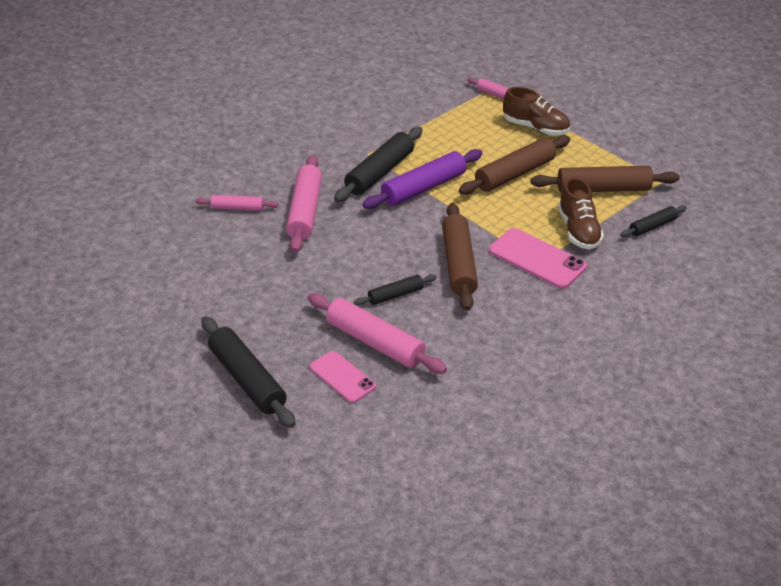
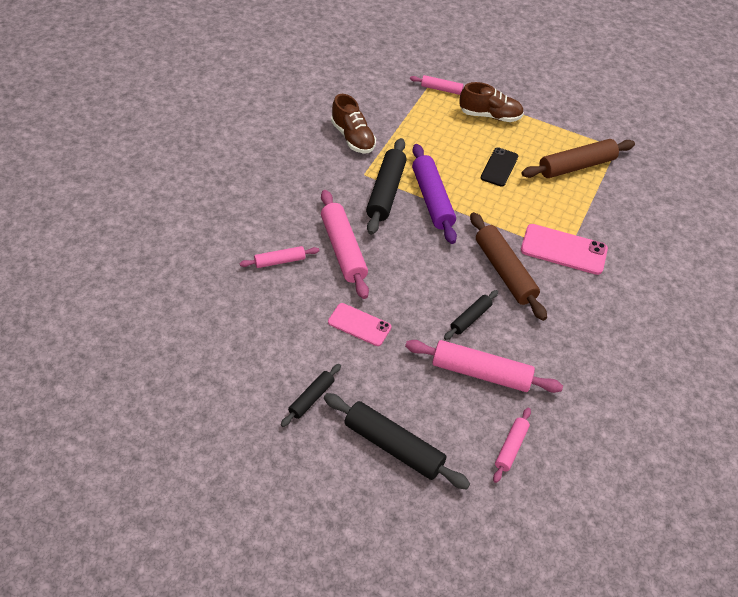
camera: 25 degrees left, 10 degrees up
(342, 377) = (473, 417): pink phone -> pink phone (359, 324)
(363, 411) = (511, 447): none -> pink rolling pin
(423, 188) = (432, 199): purple rolling pin -> purple rolling pin turned 45 degrees counterclockwise
(515, 174) = (499, 167): brown rolling pin -> black phone
(578, 230) = (580, 212): brown shoe -> brown shoe (352, 138)
(652, 226) = (633, 194): black rolling pin -> black rolling pin (311, 398)

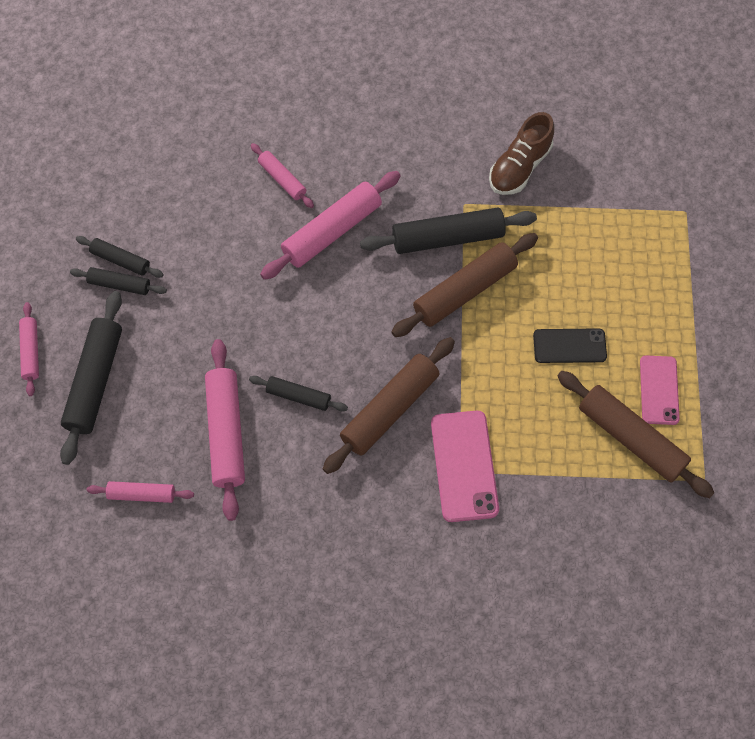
camera: 70 degrees right, 15 degrees up
(288, 389) = (120, 260): none -> black rolling pin
(359, 324) = (234, 290): pink phone -> pink phone (659, 390)
(432, 199) = (464, 291): purple rolling pin -> brown rolling pin
(441, 89) = (679, 228): pink rolling pin -> pink rolling pin (31, 352)
(490, 116) = (664, 302): brown shoe -> none

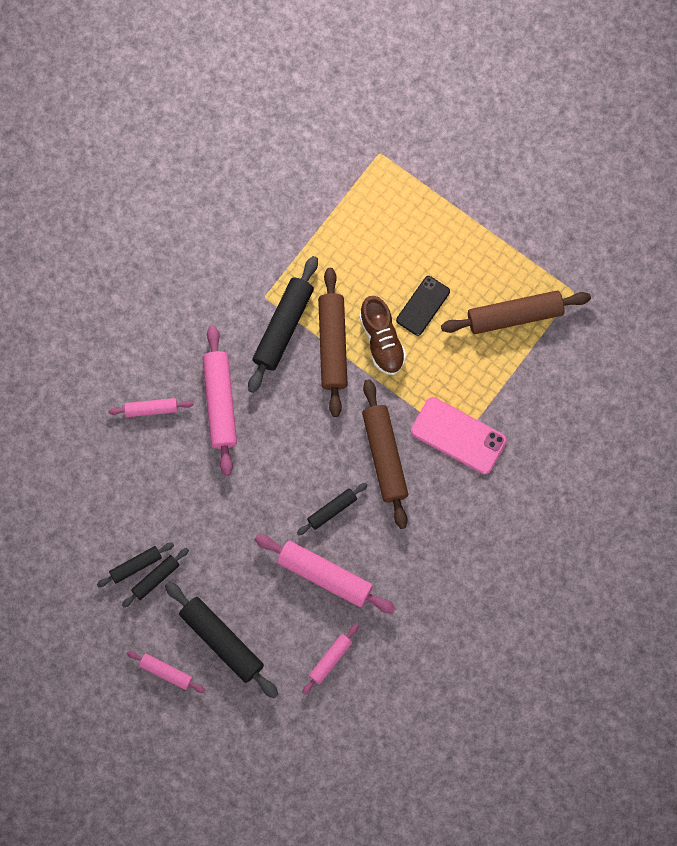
camera: 55 degrees left, 10 degrees up
(519, 167) = (263, 237): brown shoe -> brown shoe (382, 340)
(659, 390) = (495, 272): pink phone -> none

